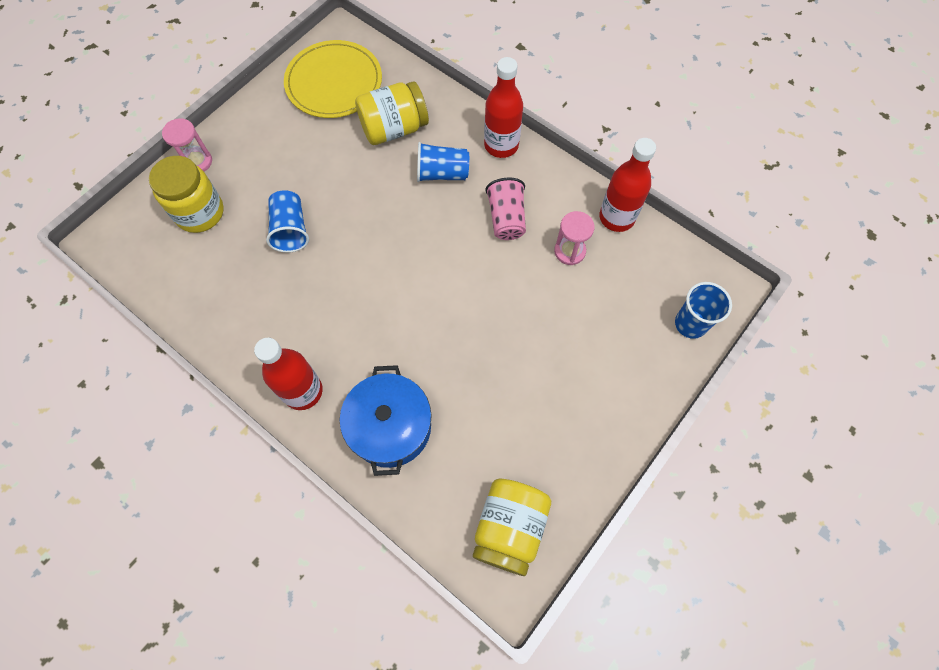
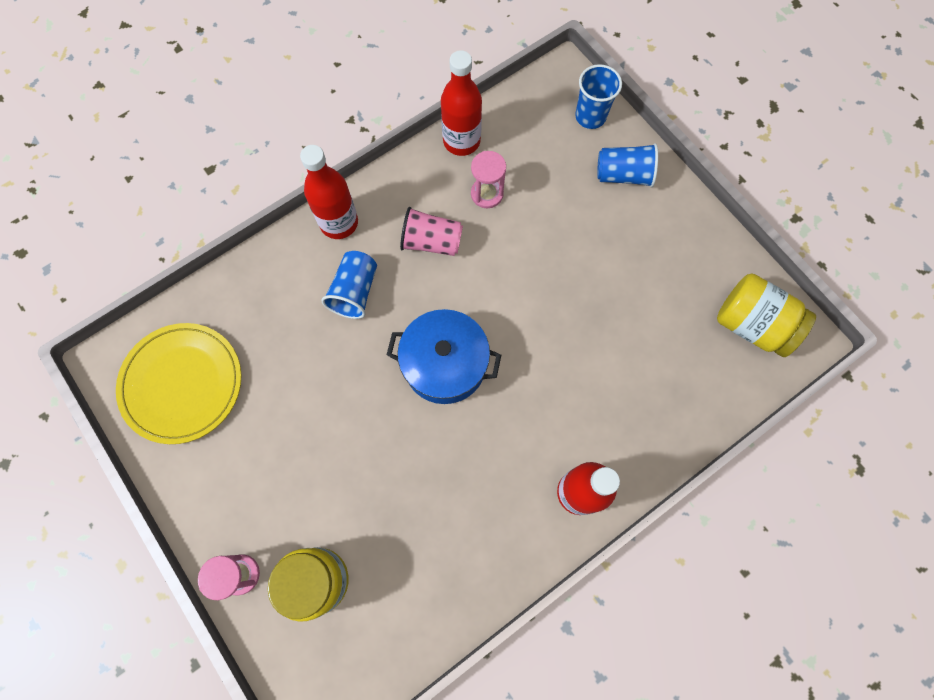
camera: 75 degrees left, 5 degrees up
(291, 230) = (376, 472): blue cup -> blue cup (623, 175)
(390, 427) = (635, 410): blue pot -> blue pot (445, 364)
(394, 129) = (276, 329): yellow jar -> none

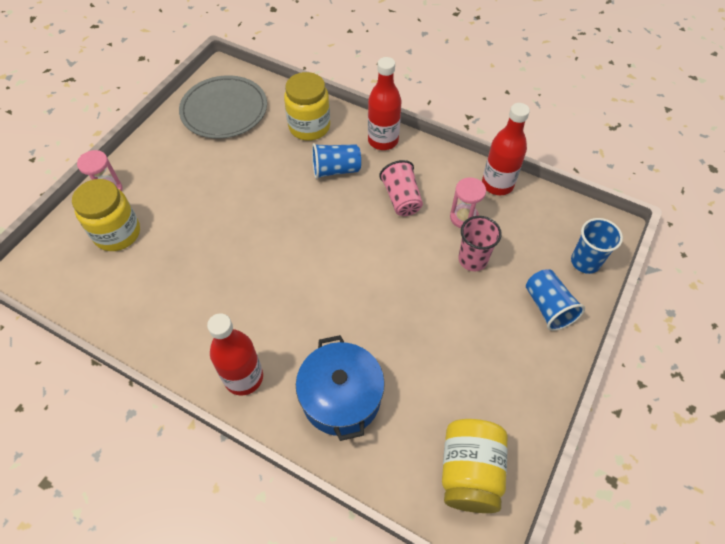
camera: 65 degrees right, 15 degrees down
(182, 384) = (224, 110): yellow plate -> grey plate
(271, 293) = (309, 127): none -> yellow jar
(445, 364) = (308, 245): blue pot -> blue pot (341, 397)
(541, 212) = (472, 259): none -> pink cup

